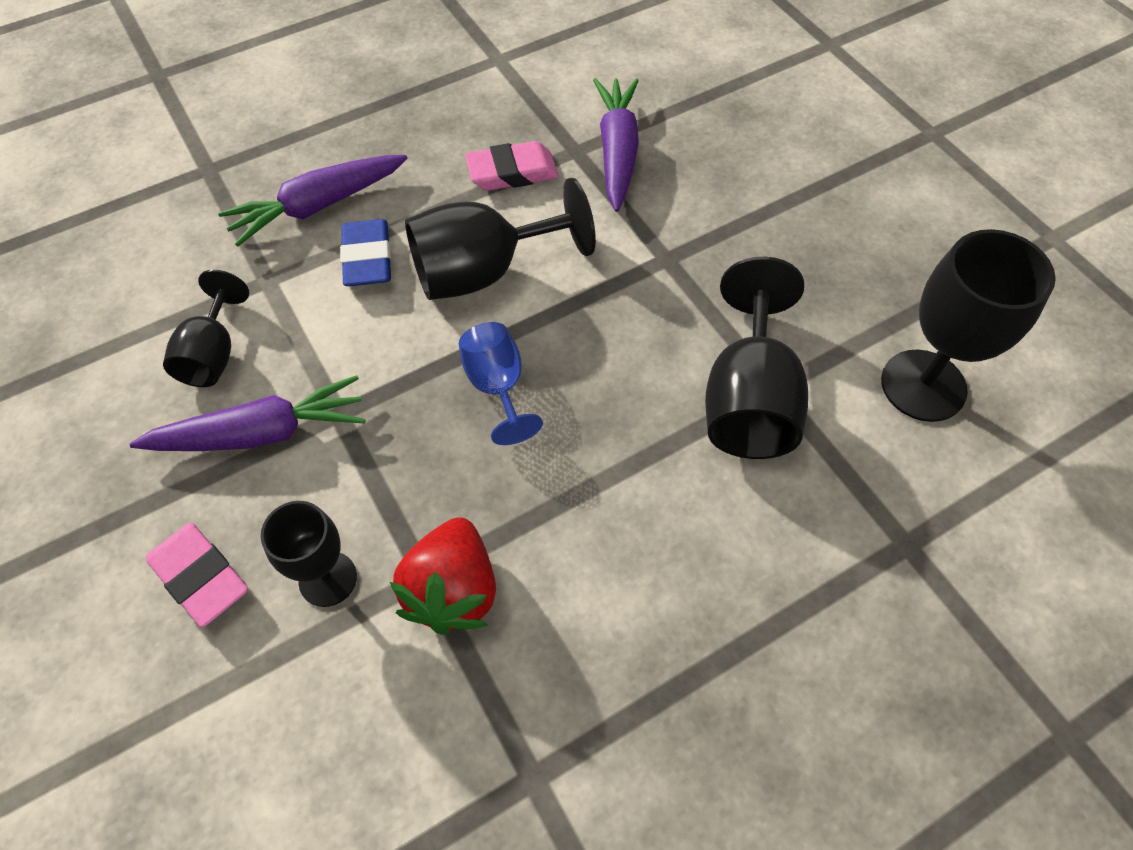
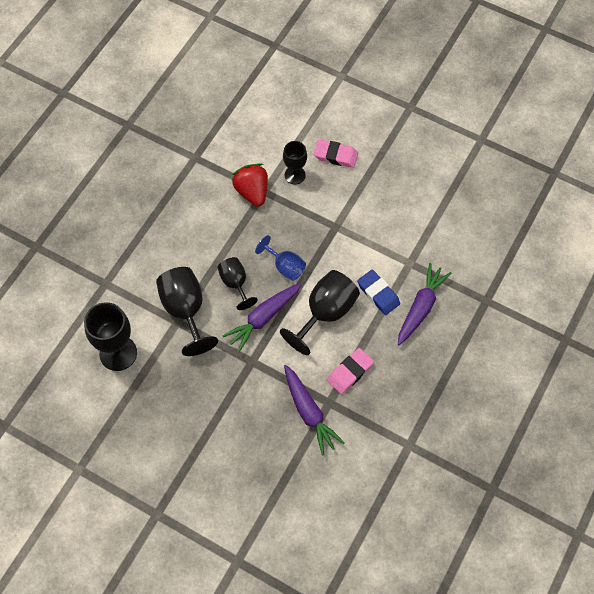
camera: 150 degrees right, 5 degrees up
(213, 354) = (401, 223): black goblet -> black goblet (235, 283)
(261, 433) = (357, 206): purple carrot -> purple carrot (263, 318)

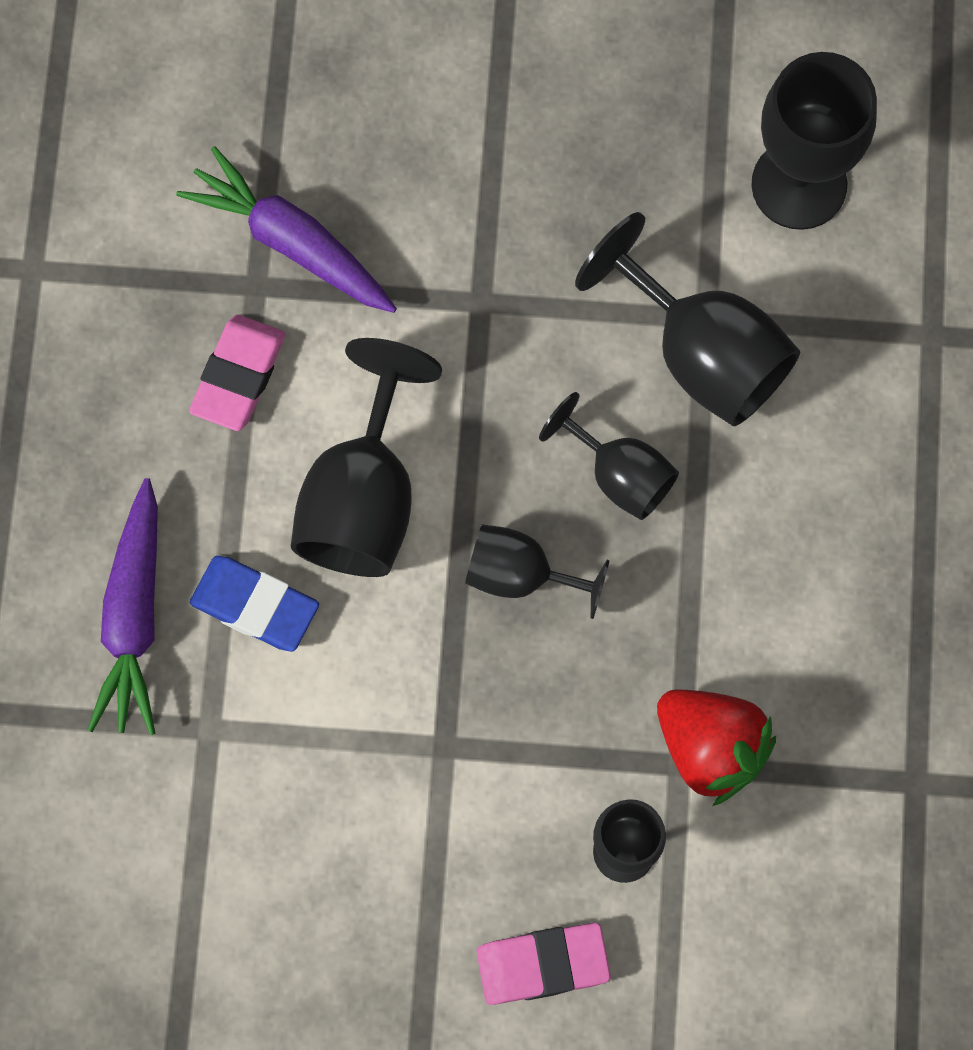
camera: 155 degrees right, 10 degrees up
(263, 318) = (506, 417): purple carrot -> none
(285, 266) = (520, 575): blue goblet -> black goblet

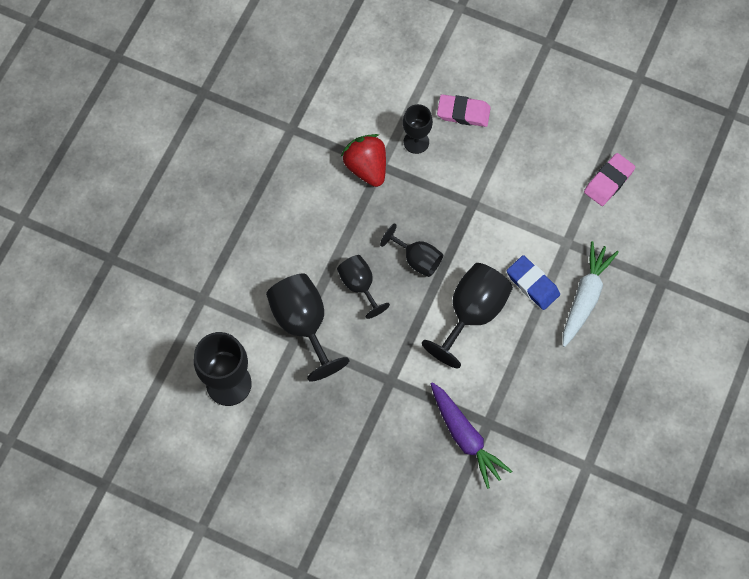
camera: 160 degrees left, 5 degrees down
(134, 617) = (585, 297): purple carrot -> white carrot
(238, 376) = (508, 384): pink eraser -> pink eraser (608, 181)

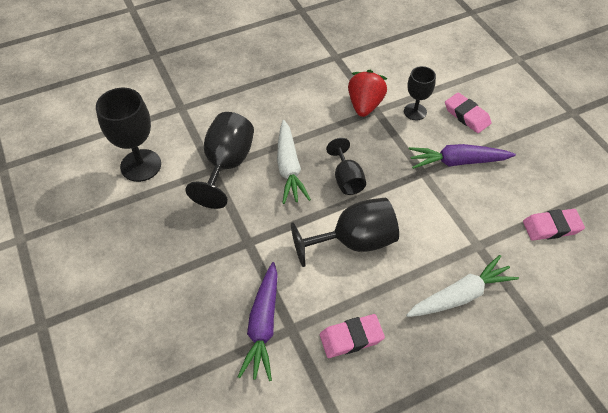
camera: 40 degrees right, 15 degrees down
(359, 285) = (289, 168): black goblet -> white carrot
(492, 171) = (457, 162): none -> purple carrot
(532, 284) = (422, 255): blue eraser -> none
(535, 394) = (351, 338): none -> pink eraser

